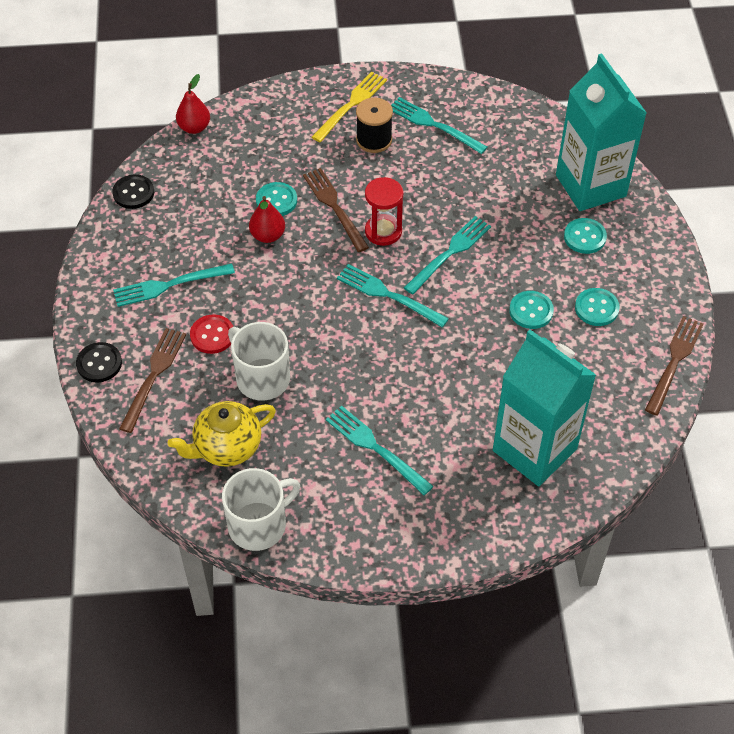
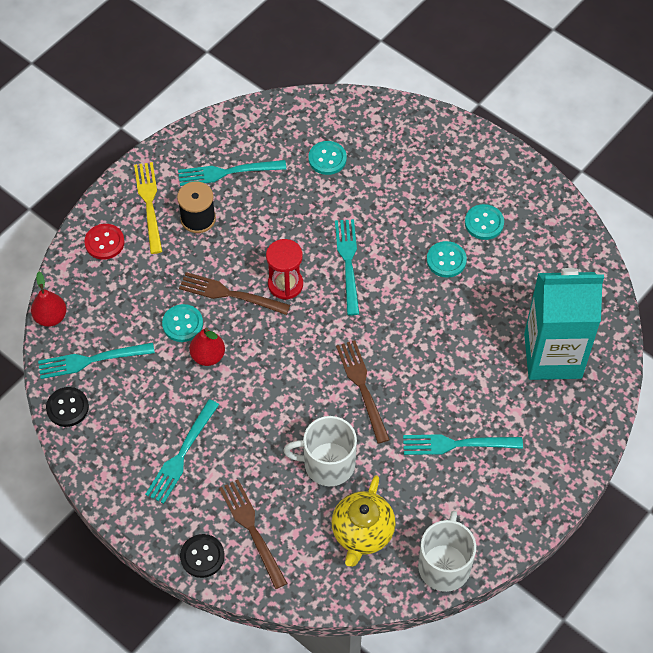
camera: 45 degrees left, 5 degrees up
(212, 335) = (257, 464): red button -> red button (104, 242)
(388, 295) = (342, 329): turquoise fork -> turquoise fork (91, 360)
(585, 237) = (422, 177): turquoise button -> turquoise button (327, 159)
(590, 186) = (384, 134): turquoise carton -> none
(674, 361) = (568, 220): brown fork -> brown fork (362, 387)

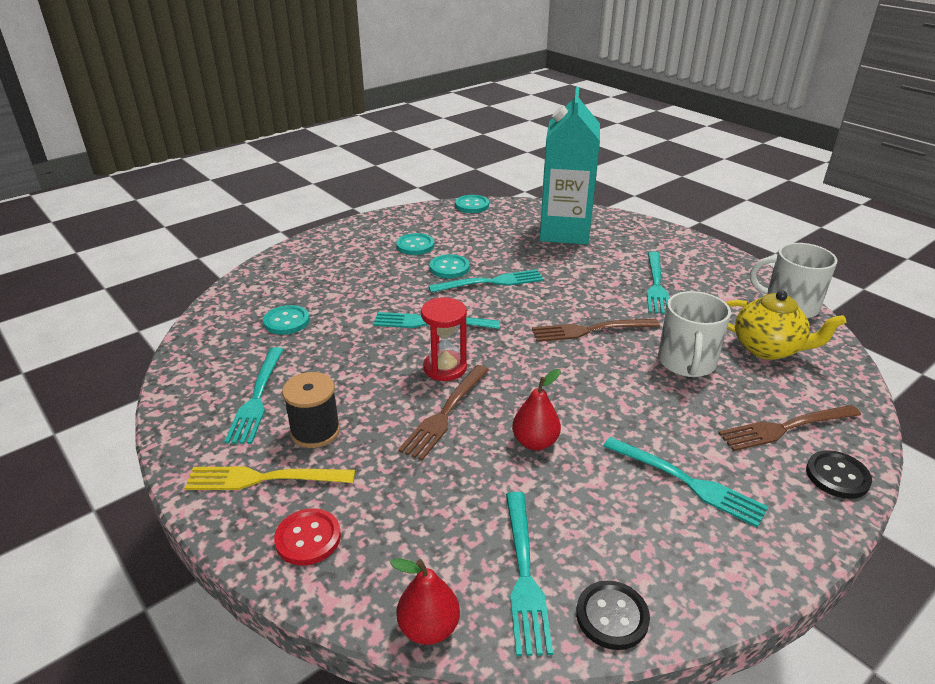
camera: 80 degrees left, 25 degrees down
(182, 324) = (480, 462): turquoise button -> turquoise button (472, 205)
(428, 299) = (491, 282): none -> turquoise fork

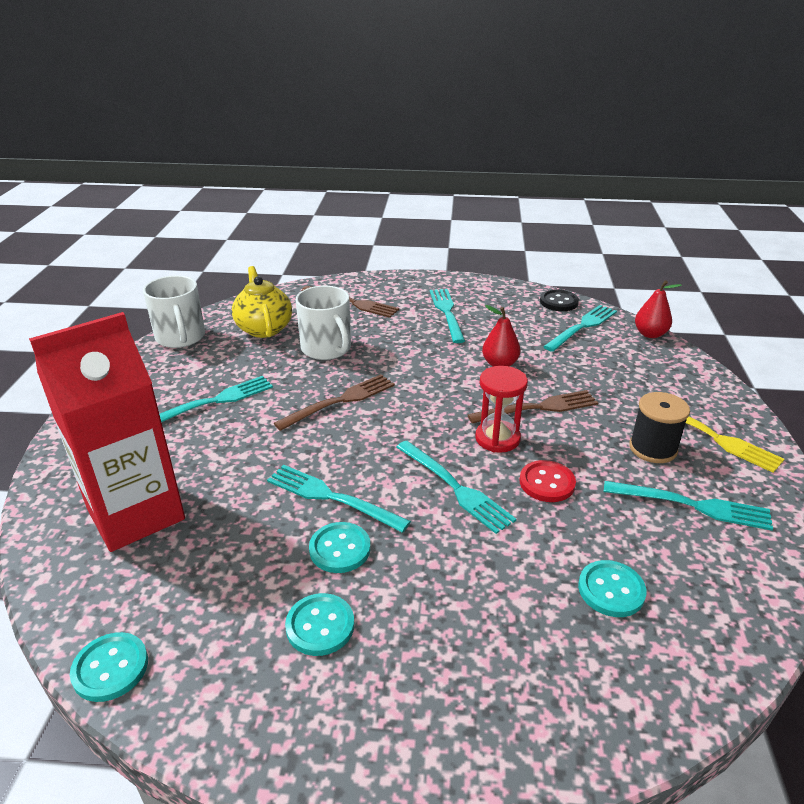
camera: 135 degrees left, 0 degrees up
(257, 398) = (693, 505): turquoise fork -> turquoise fork turned 60 degrees clockwise
(308, 538) = (696, 391): red button -> red button (547, 483)
(564, 232) = (135, 514): turquoise carton -> red carton
(590, 330) = (340, 401): brown fork -> brown fork turned 75 degrees counterclockwise
(686, 362) = (327, 349): white mug -> white mug turned 90 degrees clockwise
(837, 476) = (374, 283): black button -> none

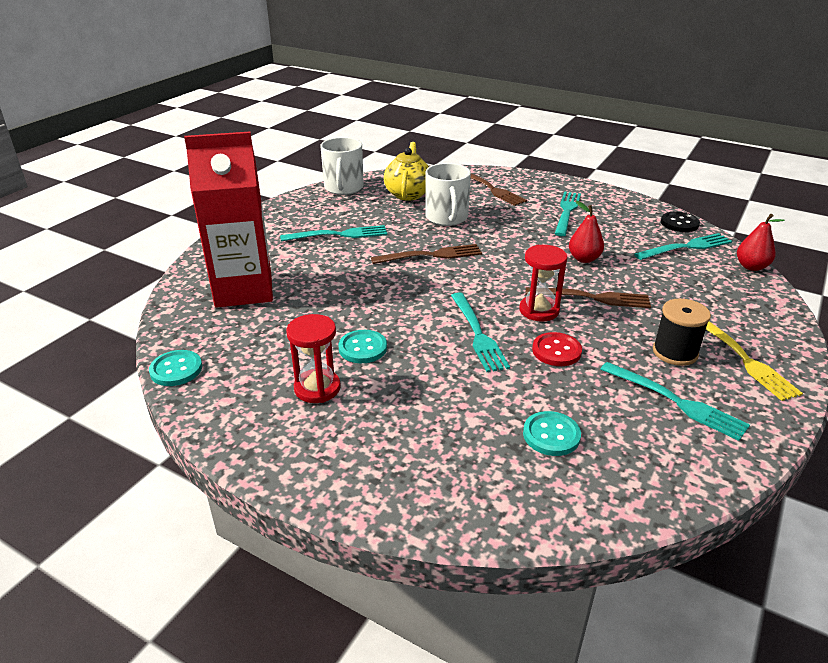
camera: 25 degrees right, 0 degrees up
(320, 626) = (317, 388): turquoise button -> red hourglass
(331, 497) = (379, 315): turquoise fork -> none

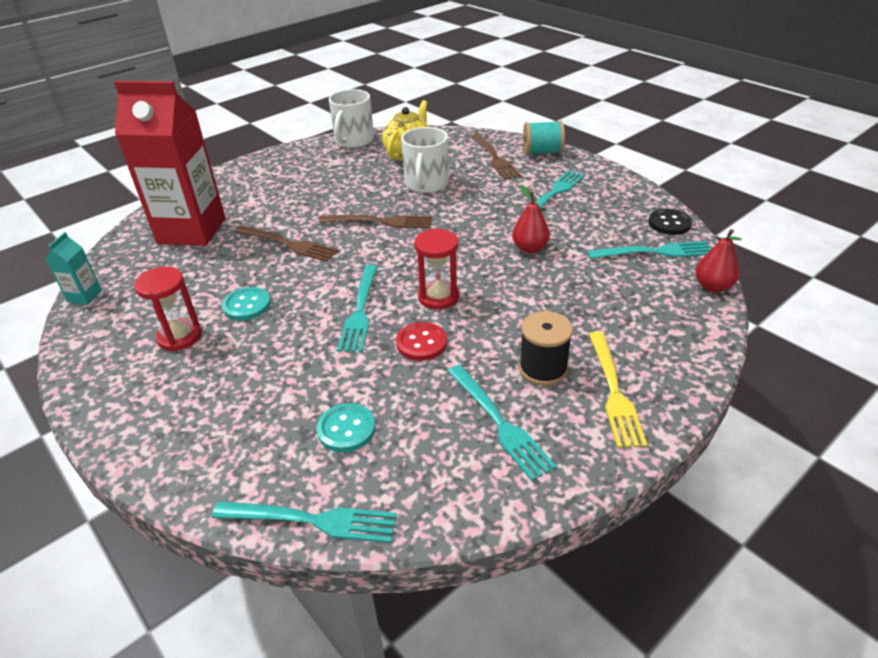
camera: 20 degrees right, 5 degrees up
(176, 370) = (85, 296): turquoise button -> turquoise carton
(339, 234) = (313, 188): turquoise fork -> turquoise fork (312, 520)
(528, 179) = (542, 152): none -> turquoise spool
(593, 298) = (504, 293): brown fork -> brown fork (289, 244)

